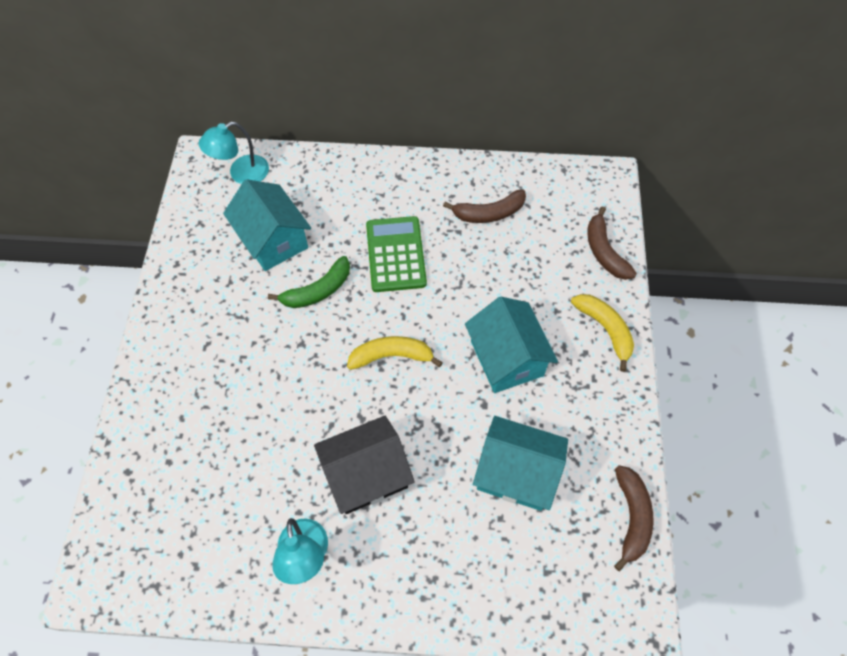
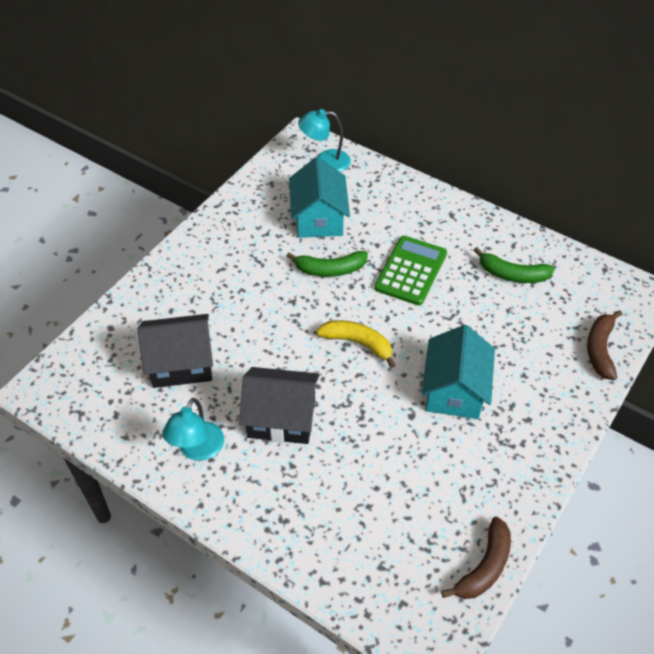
camera: 30 degrees right, 10 degrees down
(229, 471) = (181, 363): none -> black house
(489, 213) = (512, 274): brown banana -> green banana
(516, 473) = (405, 480): turquoise house -> none
(605, 330) = (559, 410): yellow banana -> none

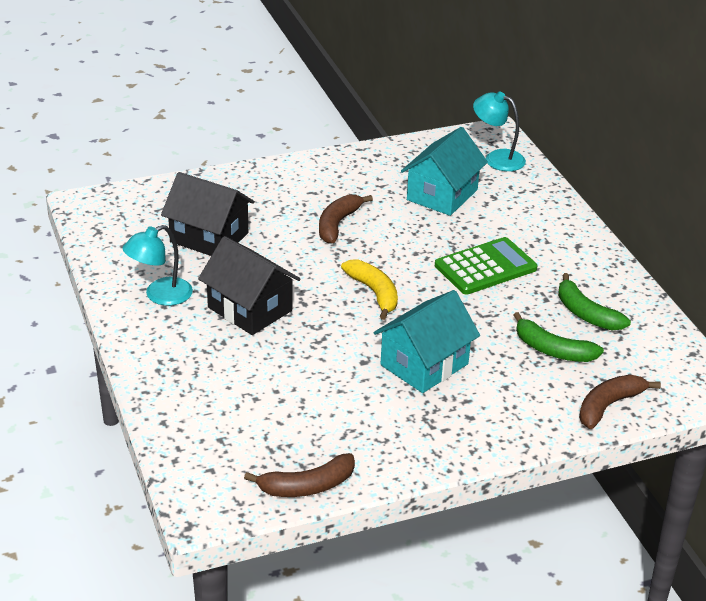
camera: 35 degrees right, 15 degrees down
(269, 291) = (337, 224): none -> brown banana
(330, 269) = (409, 234): green banana -> green banana (552, 350)

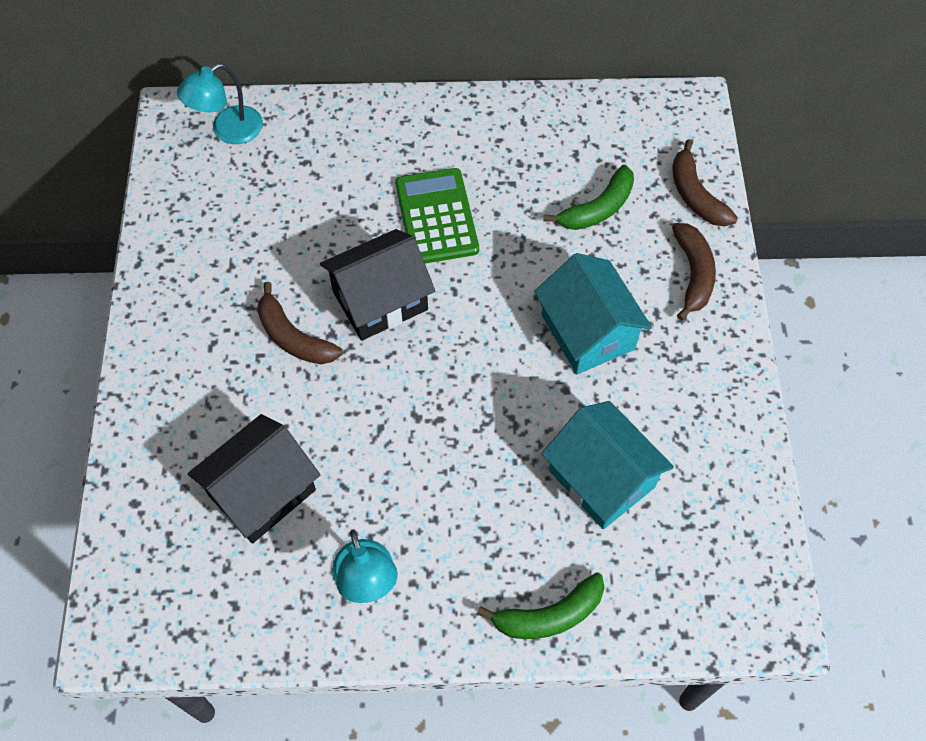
camera: 70 degrees left, 25 degrees up
(250, 309) = (430, 482): black house -> black house (380, 300)
(307, 486) = (755, 505): brown banana -> brown banana (693, 274)
(374, 293) = (445, 340): yellow banana -> none
(442, 195) = (279, 210): turquoise house -> turquoise house (601, 478)
(586, 313) = (548, 158): green banana -> green banana (549, 616)

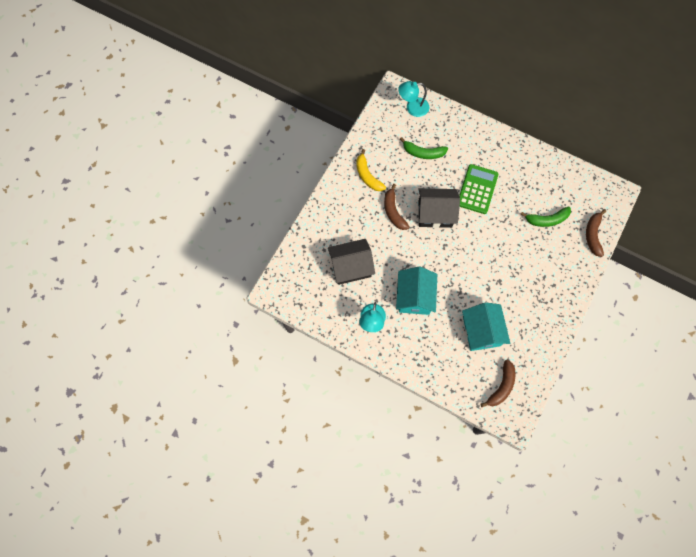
camera: 30 degrees right, 10 degrees up
(202, 295) = (367, 175): none -> yellow banana
(549, 616) = (431, 371): green banana -> green banana (423, 153)
(587, 332) = (511, 270): turquoise house -> turquoise house (414, 297)
(693, 274) = (570, 269): brown banana -> brown banana (501, 386)

